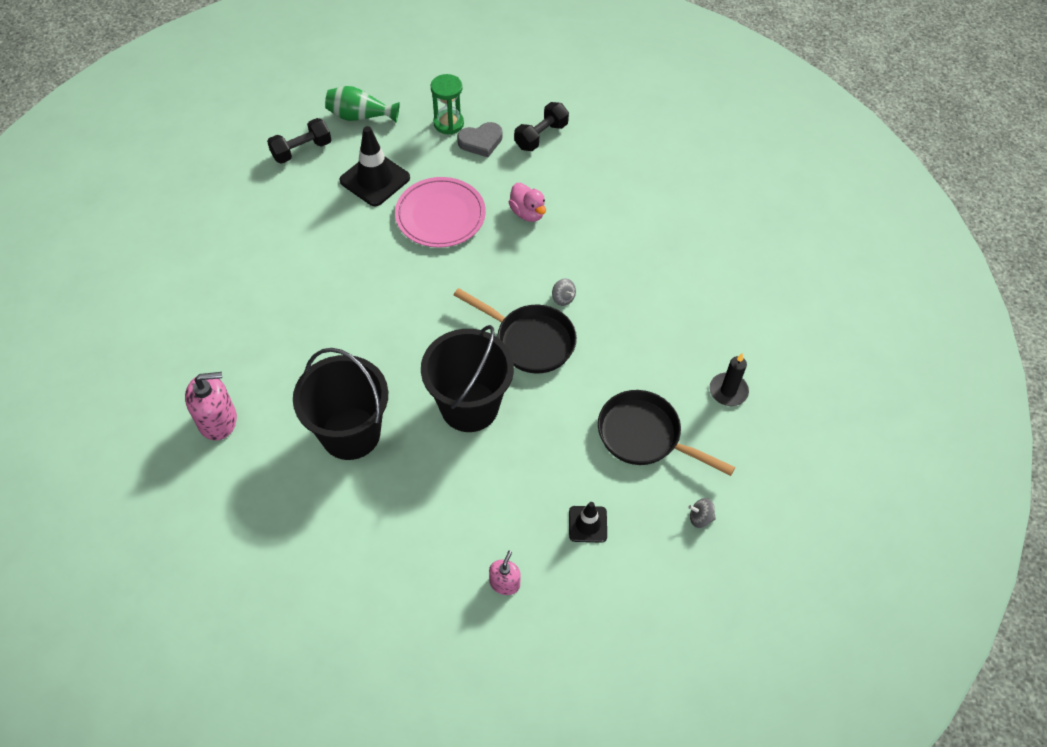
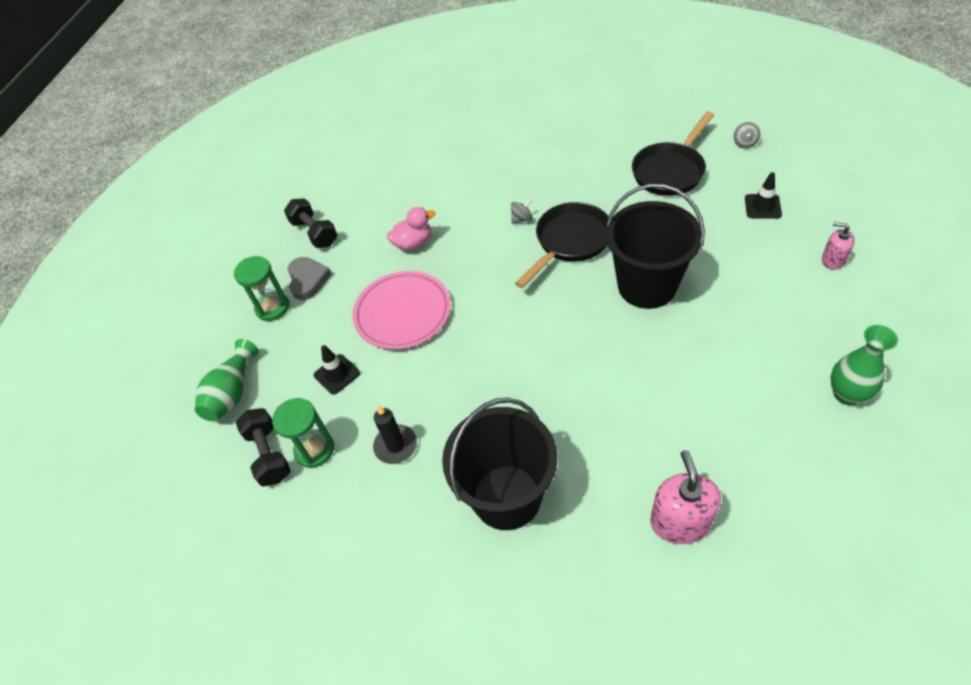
camera: 75 degrees left, 5 degrees down
(303, 177) = (314, 450): none -> green hourglass
(331, 565) = (847, 394): none -> green vase
(350, 433) = (686, 383): black bucket -> black bucket (506, 497)
(375, 179) = (337, 374): black traffic cone -> black traffic cone, size x0.57
(728, 391) = (623, 124): black candle -> black candle (395, 446)

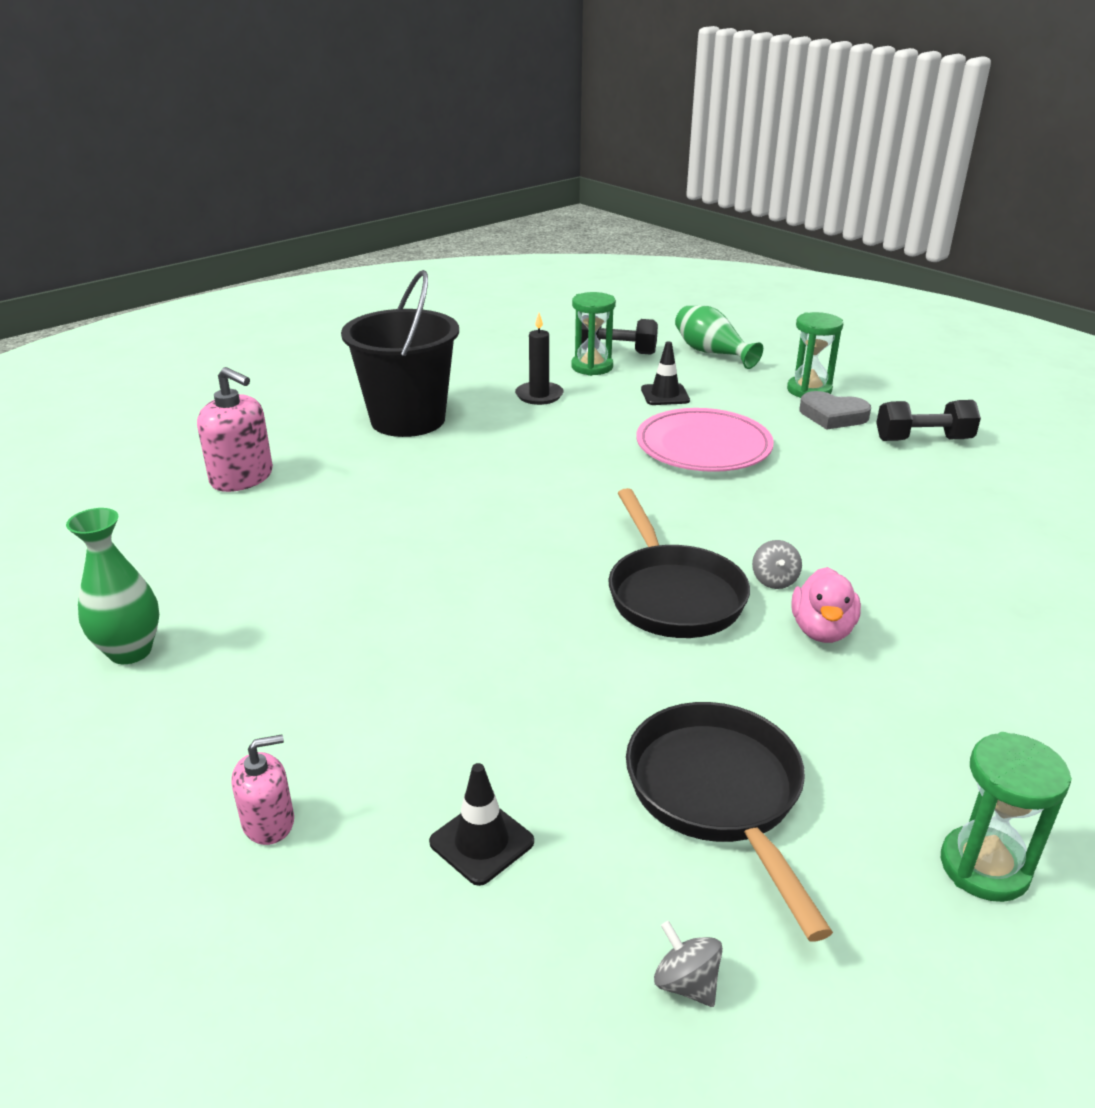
camera: 120 degrees right, 20 degrees down
(413, 243) = (822, 489): pink duck -> pink duck (821, 630)
(629, 114) = (984, 867): none -> green hourglass
(647, 286) = (504, 610): black bucket -> none

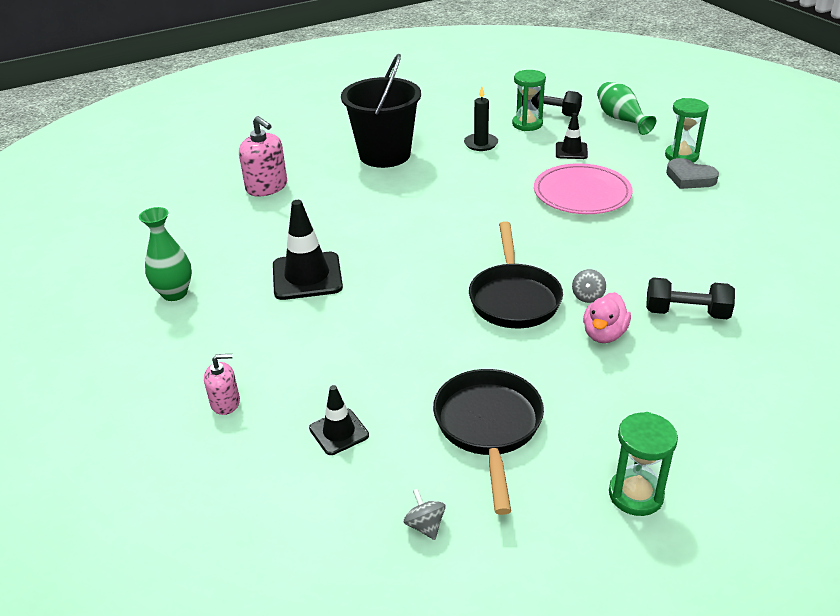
camera: 15 degrees right, 5 degrees up
(346, 599) = (307, 276): none -> black traffic cone
(923, 440) = (750, 204): black dumbbell -> black dumbbell (686, 313)

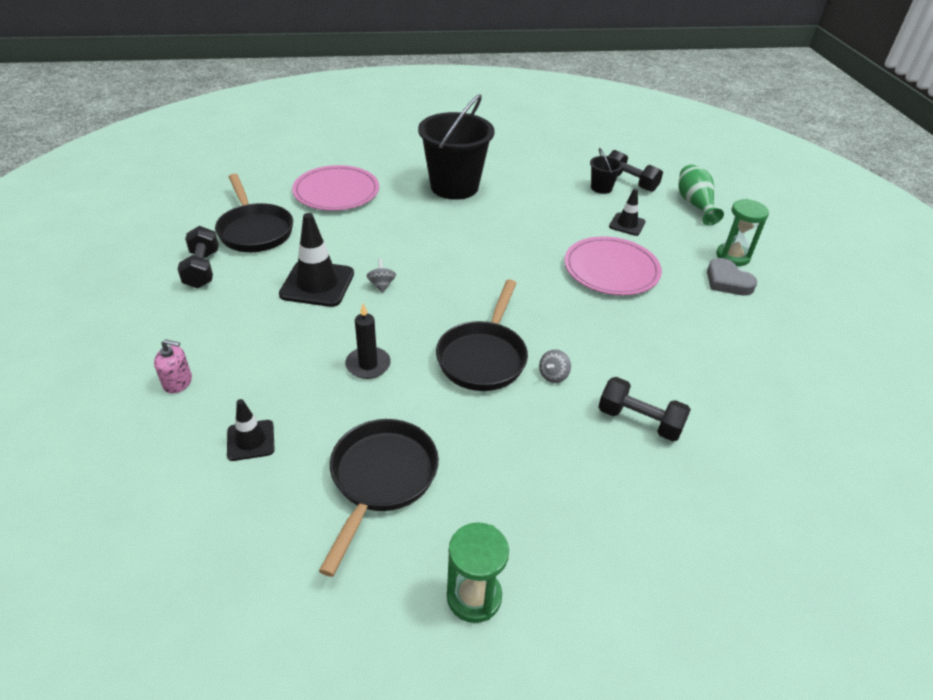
camera: 15 degrees right, 5 degrees up
(174, 293) = (202, 269): green vase -> black dumbbell
(205, 243) = (255, 230): none -> black pan
(267, 187) = (336, 192): pink soap dispenser -> pink plate
(425, 525) = (265, 558): grey spinning top -> grey spinning top (381, 285)
(481, 144) = (546, 197): black candle -> black candle (368, 365)
(527, 124) = (601, 188): green hourglass -> black bucket
(604, 334) = (545, 419): pink duck -> none

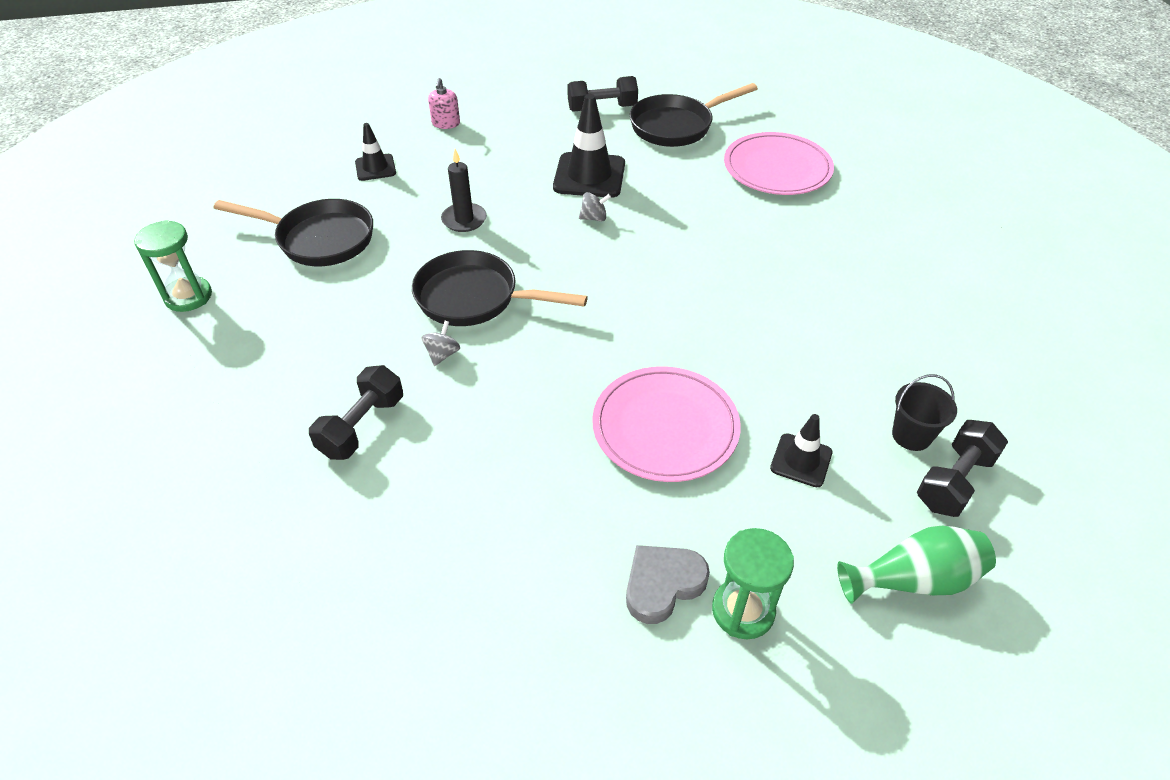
camera: 90 degrees right, 5 degrees up
(454, 187) = (835, 264): black bucket -> none
(553, 375) = (442, 354): grey spinning top -> grey spinning top turned 75 degrees clockwise

